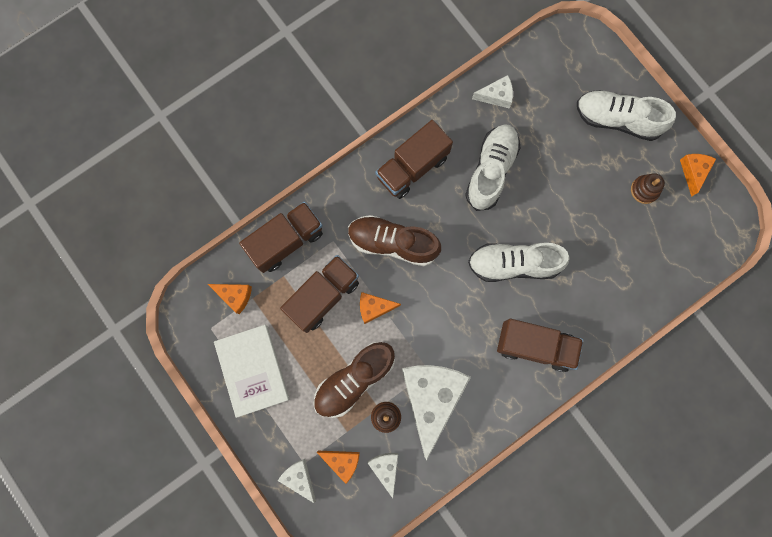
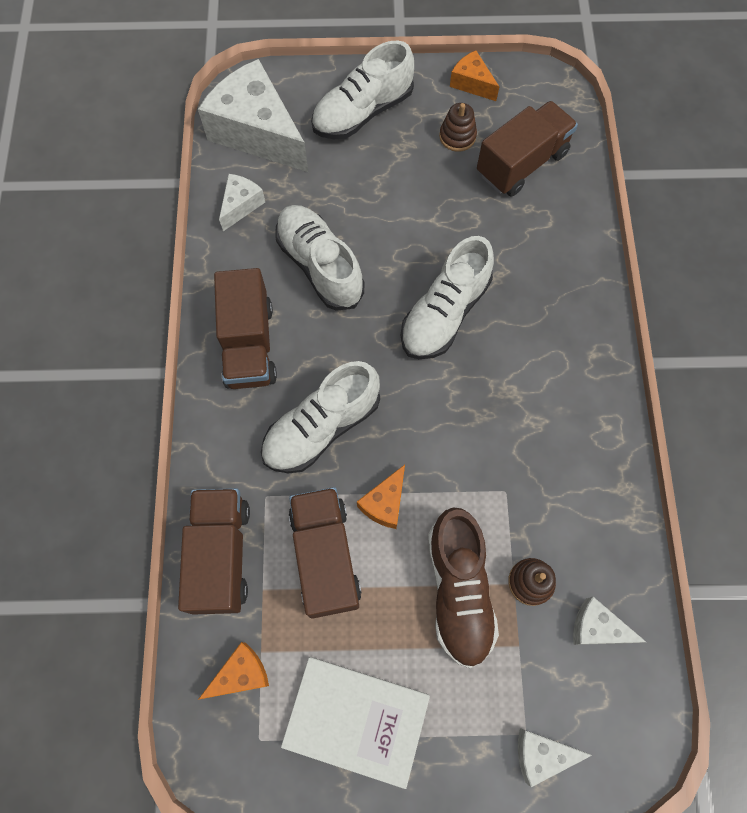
camera: 55 degrees left, 10 degrees down
(342, 461) = (554, 679): orange cheese -> none
(393, 243) = (322, 427): brown shoe -> white shoe
(431, 397) = (541, 510): white cheese -> white cheese (257, 132)
(535, 346) = (555, 353): brown truck -> brown truck (521, 163)

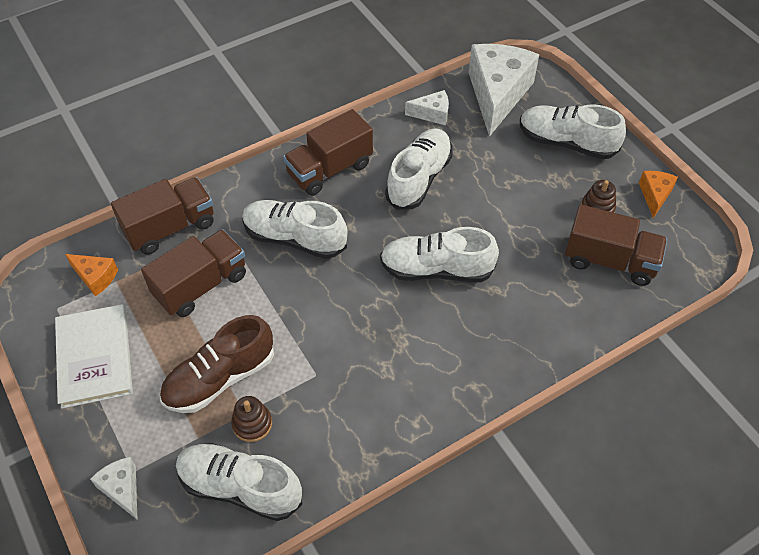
camera: 60 degrees right, 15 degrees down
(385, 503) = (260, 302): orange cheese -> none
(597, 627) = (240, 487): white cheese -> white shoe

